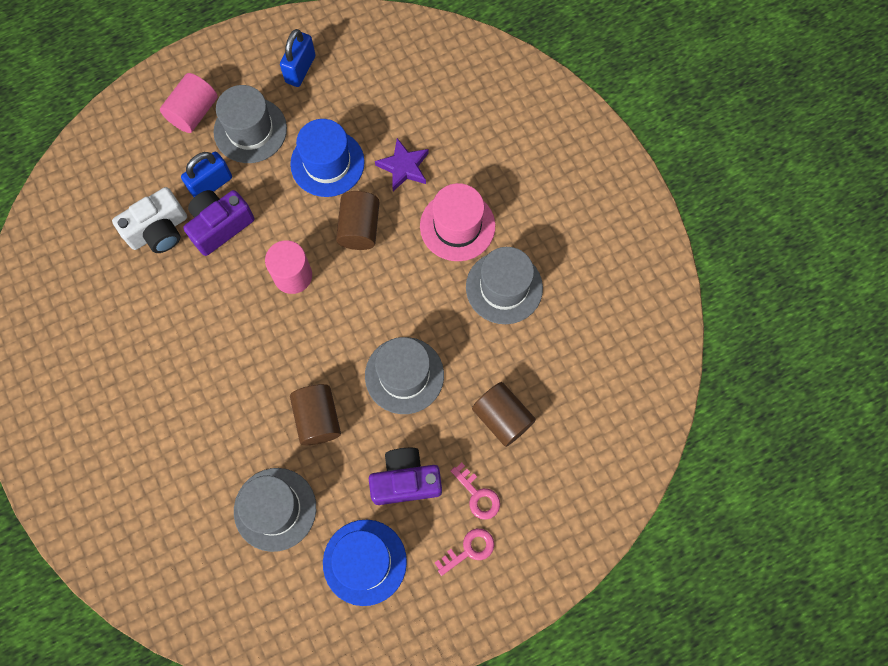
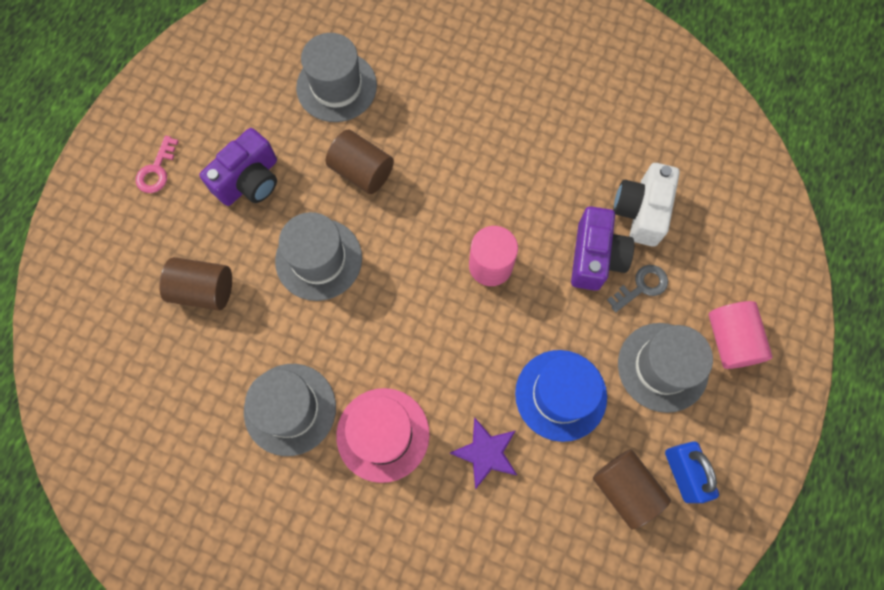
camera: 140 degrees right, 0 degrees up
(211, 184) = (641, 286): blue padlock -> grey key
(359, 228) = (472, 356): brown cylinder -> brown cylinder (625, 489)
(364, 562) = (235, 103): blue hat -> none
(478, 495) = (179, 214): pink key -> none

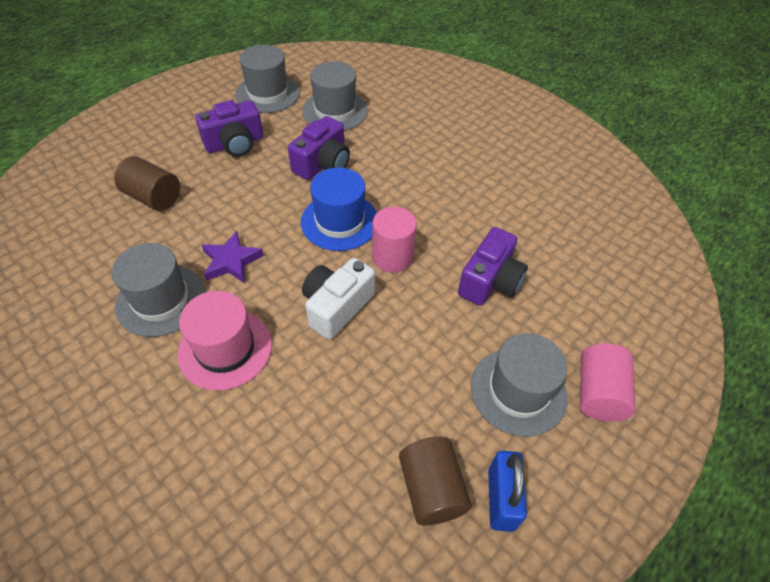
camera: 20 degrees right, 20 degrees down
(157, 170) = (174, 119): pink key -> none
(318, 259) = (254, 206): grey hat -> grey hat (267, 93)
(362, 171) = (323, 164): brown cylinder -> purple camera
(486, 453) = (309, 400): purple star -> purple star (231, 261)
(560, 395) = (406, 378): blue hat -> blue hat (339, 221)
(641, 211) = (547, 262): white camera -> white camera (336, 306)
(641, 286) = (524, 318): grey key -> none

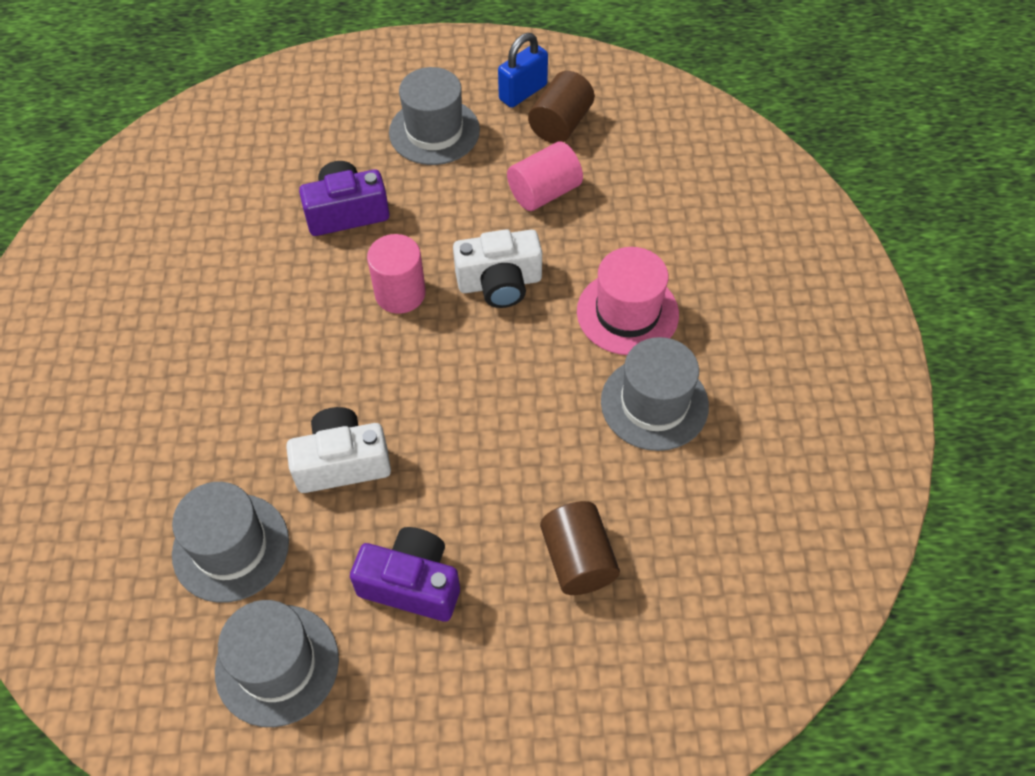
camera: 135 degrees left, 5 degrees up
(231, 261) = (555, 400): purple star -> none
(323, 164) = (342, 462): purple camera -> white camera
(339, 221) = (406, 368): blue hat -> none
(598, 393) = (382, 94): pink cylinder -> pink cylinder (544, 192)

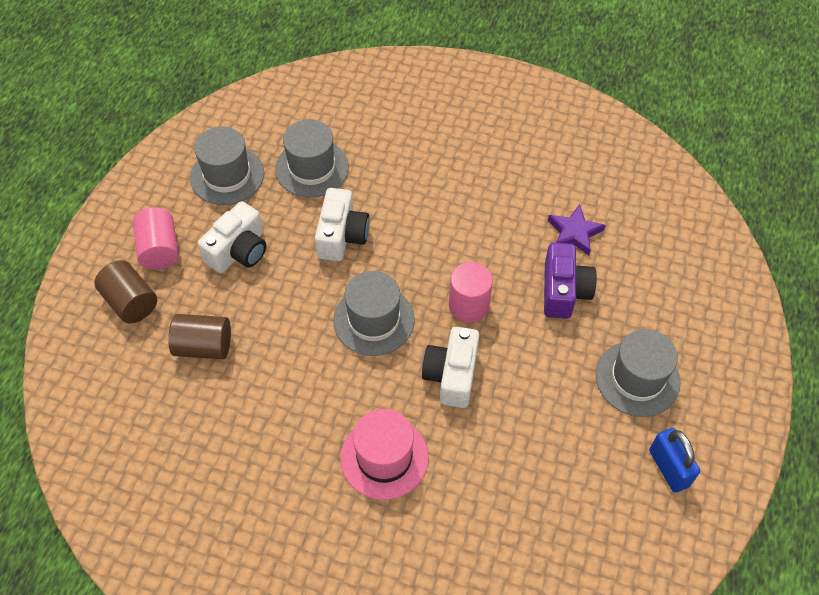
camera: 110 degrees right, 0 degrees up
(258, 221) = (574, 233): none -> purple star
(412, 584) = (239, 251): purple camera -> white camera
(544, 192) = (536, 442): pink cylinder -> pink cylinder (159, 249)
(560, 124) = (616, 486): brown cylinder -> brown cylinder (131, 302)
(654, 403) = (294, 442): grey hat -> grey hat (374, 320)

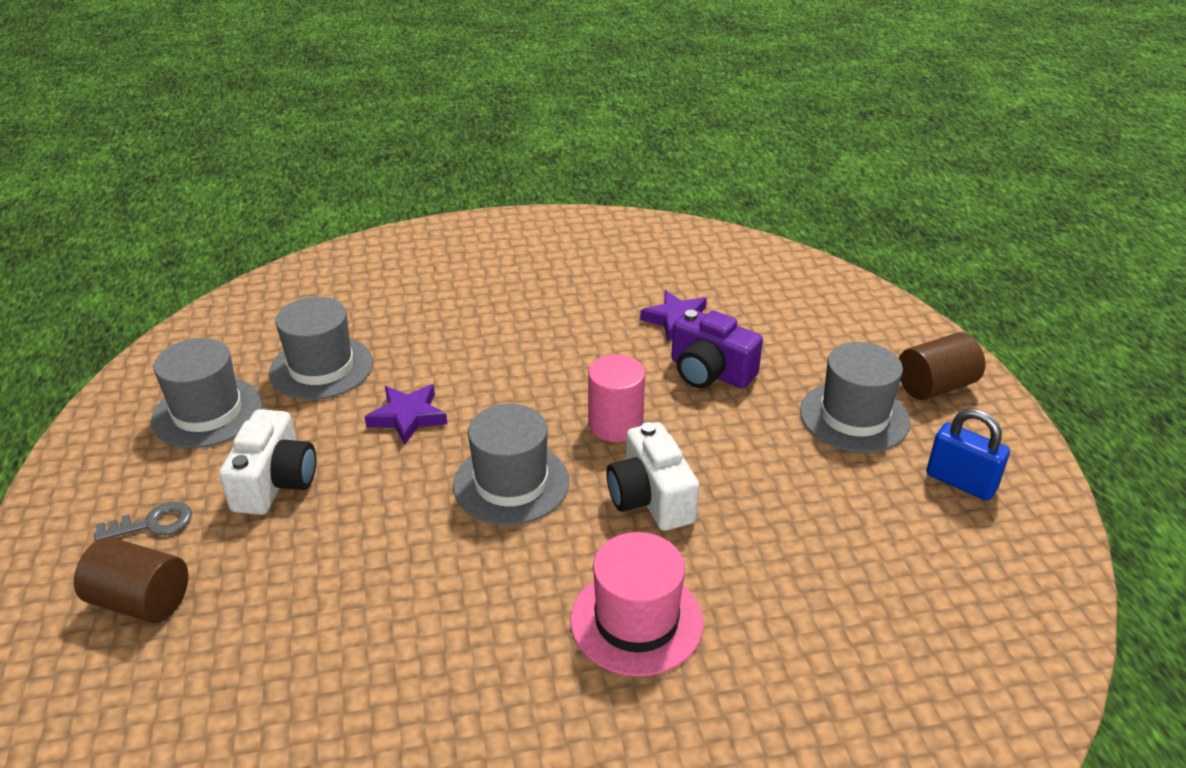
camera: 30 degrees left, 20 degrees down
(159, 249) = (152, 524): pink cylinder -> grey key
(204, 346) = (291, 606): brown cylinder -> brown cylinder (935, 386)
(342, 236) = (408, 417): white camera -> purple star
(564, 291) = (710, 372): purple camera -> purple camera turned 150 degrees clockwise

